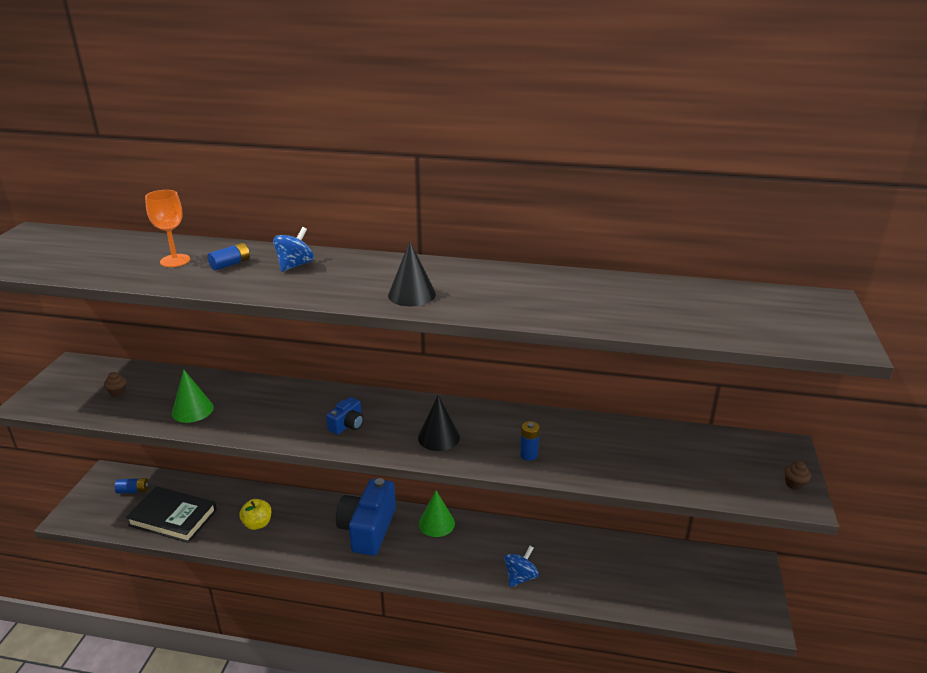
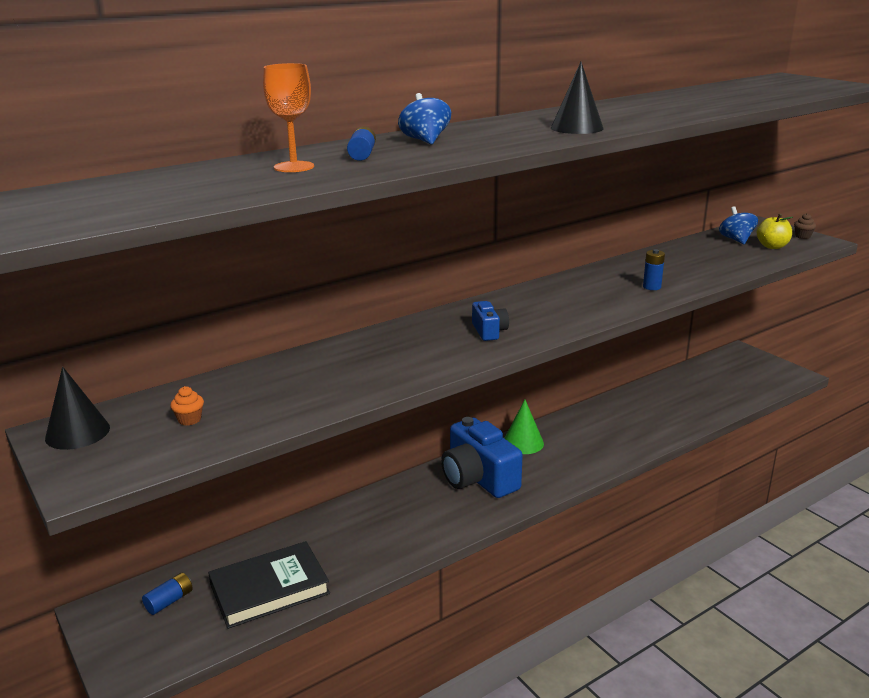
camera: 45 degrees left, 5 degrees down
(118, 392) = (189, 420): brown cupcake -> orange cupcake
(192, 410) = (318, 389): green cone -> none
(257, 524) = (372, 536): yellow apple -> yellow apple (772, 246)
(438, 437) = (573, 306): black cone -> black cone (77, 433)
(520, 577) = (639, 436): blue spinning top -> blue spinning top (736, 240)

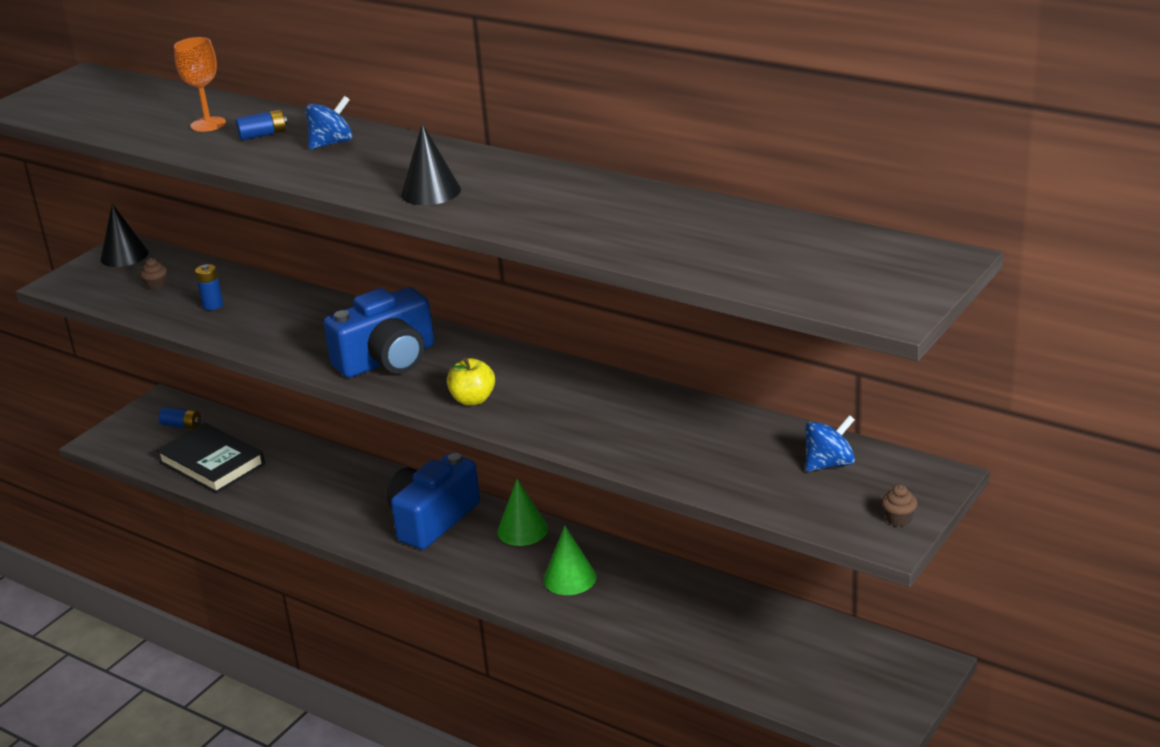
camera: 70 degrees right, 5 degrees up
(189, 420) = (156, 286): orange cupcake -> brown cupcake
(489, 331) = (387, 360): blue camera -> blue camera, size x2.08
(596, 436) = (569, 578): none -> green cone
(652, 287) = (579, 428): blue battery -> blue battery (213, 305)
(772, 246) = (821, 497): yellow apple -> yellow apple (473, 399)

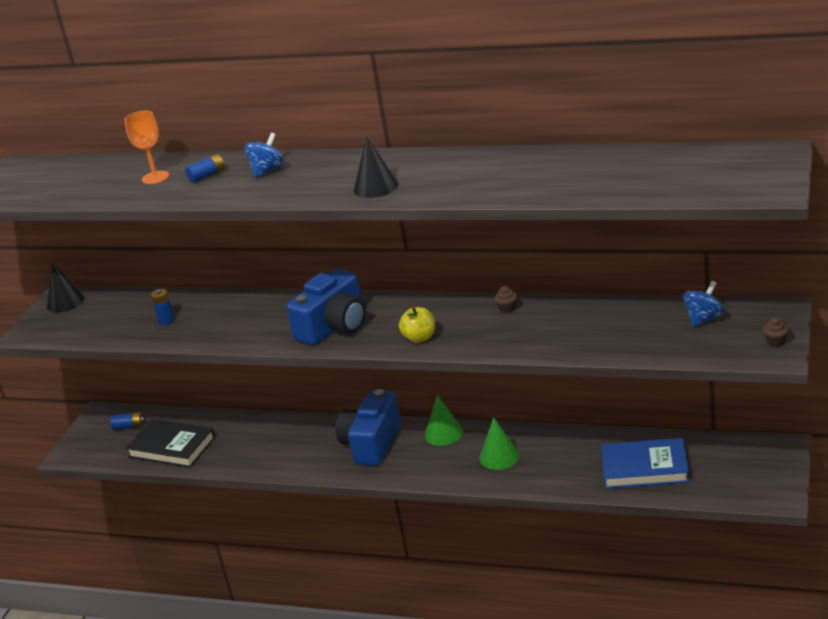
camera: 15 degrees left, 0 degrees up
(156, 286) = (109, 317): brown cupcake -> brown cupcake (507, 308)
(736, 643) = (644, 468): none -> blue book

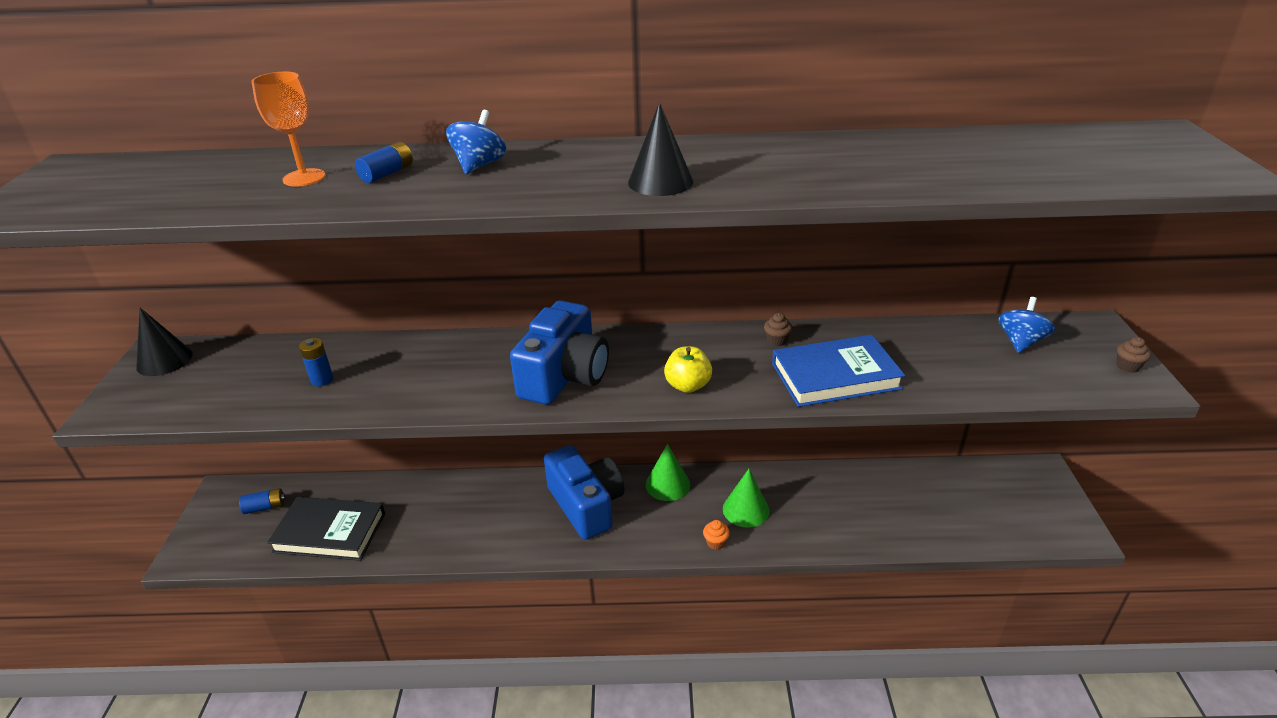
camera: 20 degrees left, 5 degrees up
(371, 443) = (586, 505): blue camera -> blue camera turned 150 degrees clockwise
(462, 478) = (715, 542): none -> orange cupcake
(644, 468) = (916, 510): blue book -> blue book (835, 376)

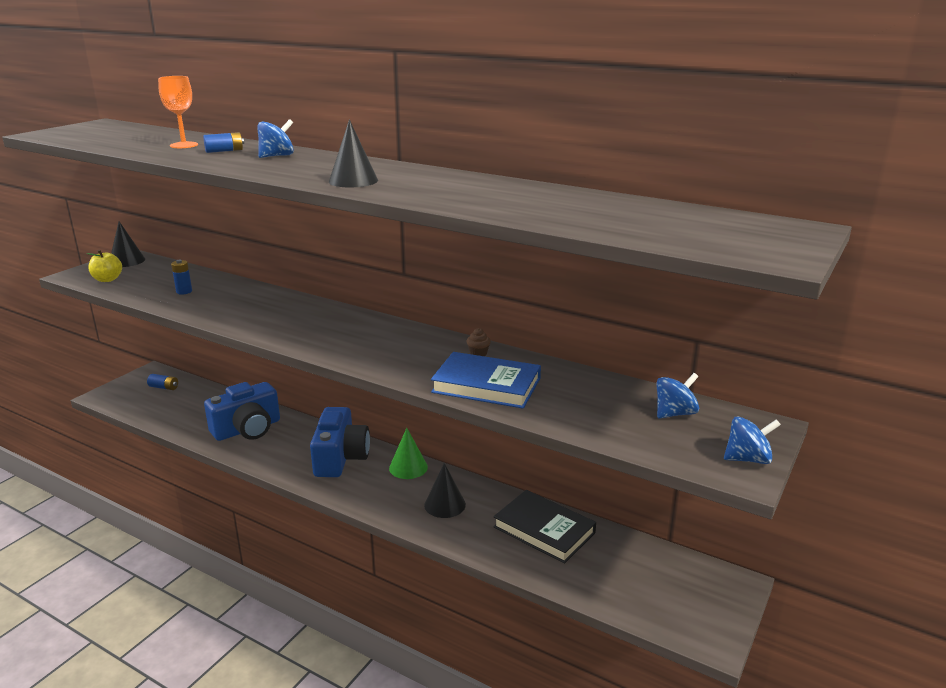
camera: 30 degrees right, 10 degrees down
(330, 532) = (181, 413): black book -> black book (544, 530)
(564, 376) = (312, 330): blue camera -> blue camera (247, 429)
(688, 385) = (378, 358): yellow apple -> yellow apple (107, 279)
(715, 542) = (399, 515): orange cupcake -> none
(746, 509) = (445, 504): green cone -> black cone
(1127, 366) = (747, 459): brown cupcake -> blue spinning top

